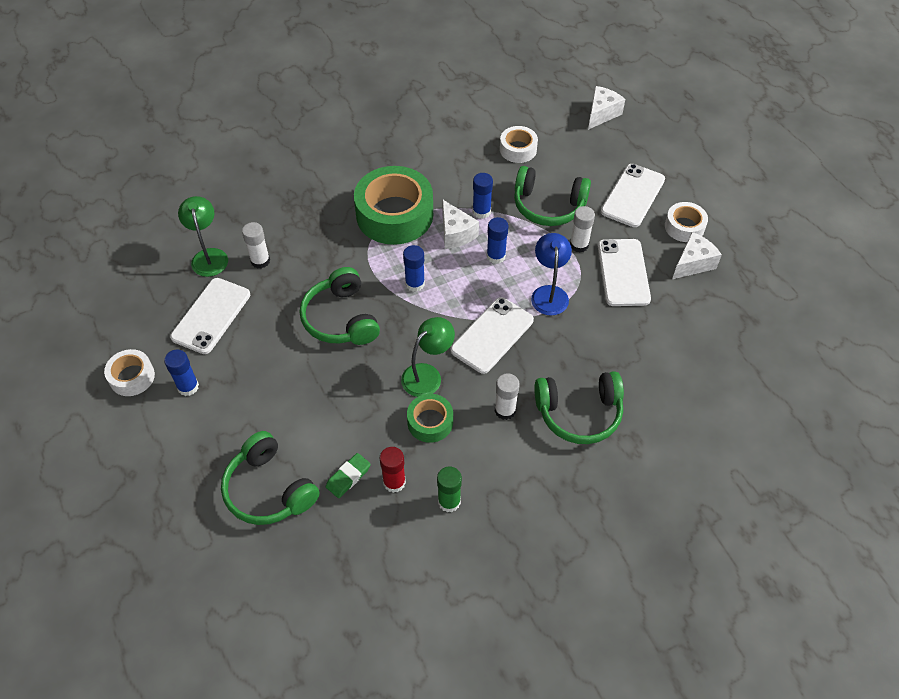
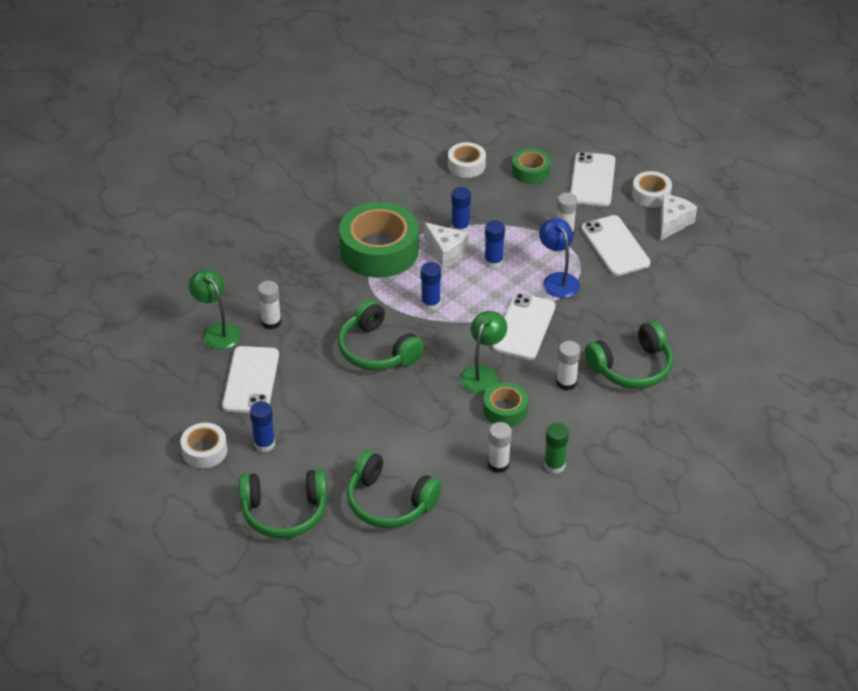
camera: 20 degrees left, 10 degrees down
(348, 477) = (455, 472): green eraser -> none
(394, 482) = (498, 464): red glue stick -> white glue stick
(548, 206) = (520, 207): green headphones -> green headphones (284, 511)
(576, 171) = (531, 171): none -> green tape
(601, 114) = (529, 116): white cheese -> none

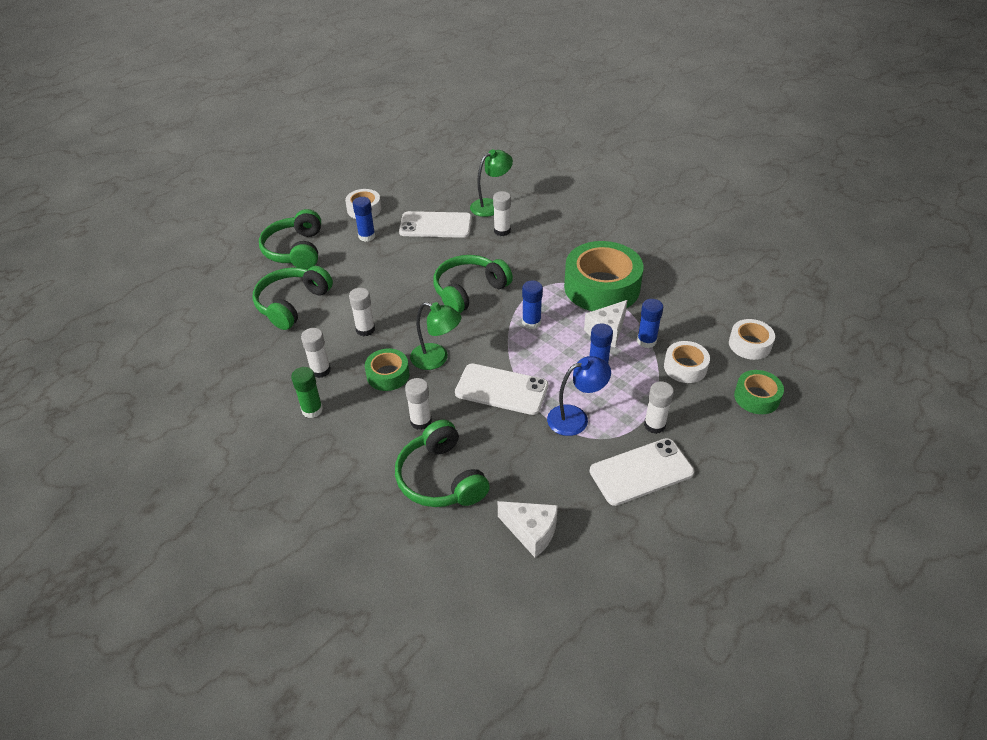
camera: 90 degrees right, 0 degrees up
(436, 432) = (365, 329): none -> white glue stick
(592, 180) = (759, 454): white phone -> none
(651, 195) = (748, 514): white tape -> white tape (685, 367)
(672, 223) = (697, 535): white cheese -> white cheese (531, 532)

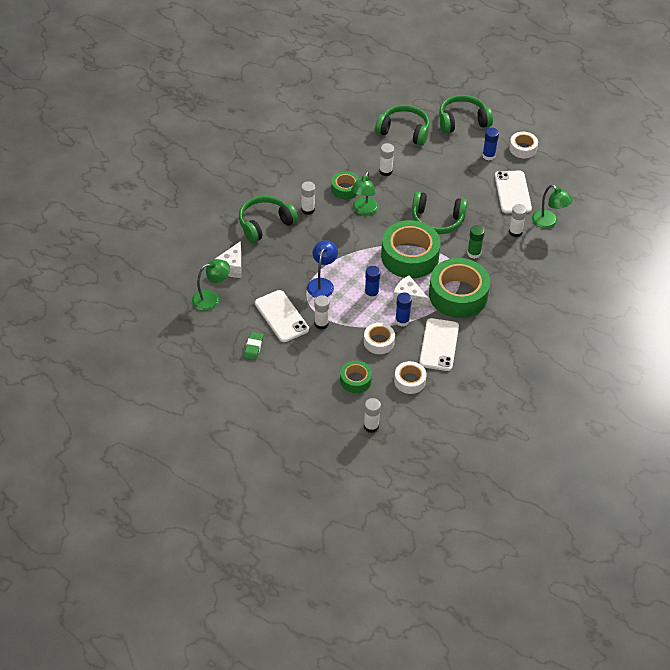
camera: 80 degrees right, 5 degrees up
(312, 410) = (310, 159): green glue stick -> green glue stick (474, 253)
(320, 370) = (344, 157): white glue stick -> white glue stick (371, 426)
(469, 291) = (437, 220): green headphones -> green headphones turned 150 degrees clockwise
(501, 389) = (341, 245): white phone -> white phone (439, 345)
(531, 322) = (410, 256): blue glue stick -> green tape
(576, 417) = (322, 283): blue lamp -> blue lamp turned 135 degrees counterclockwise
(603, 567) = (211, 299): none -> green lamp
(707, 513) = (253, 347): none -> green eraser

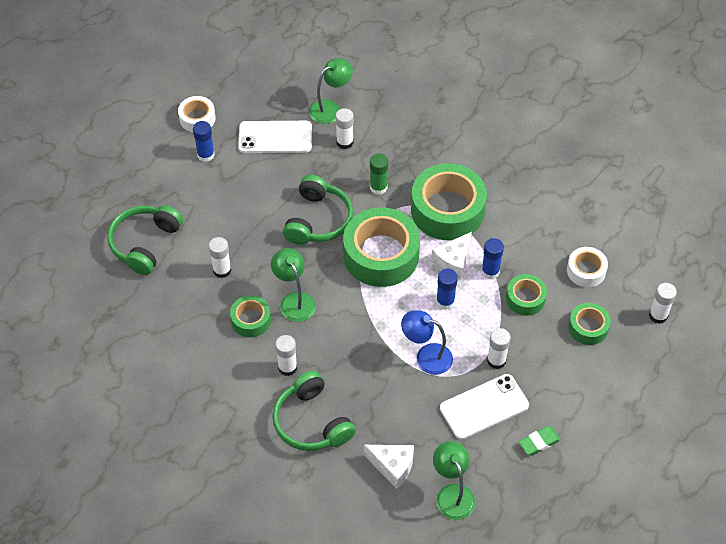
camera: 85 degrees left, 5 degrees up
(253, 347) = (539, 442): green eraser -> green eraser turned 45 degrees counterclockwise
(364, 210) = (294, 300): green lamp -> green lamp turned 135 degrees counterclockwise
(379, 342) = (525, 298): white tape -> green tape
(439, 345) = (528, 236): white phone -> none
(462, 121) = (135, 176): green headphones -> none

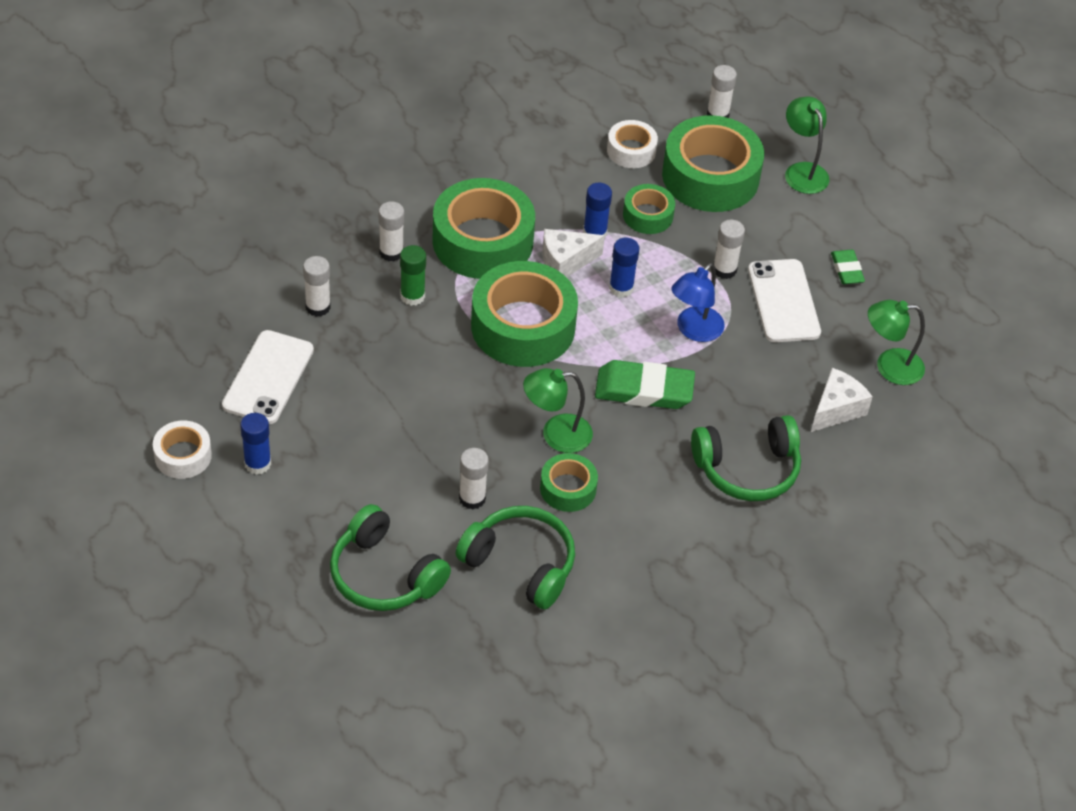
camera: 75 degrees left, 5 degrees down
(287, 367) = (657, 470): white glue stick -> white glue stick (391, 252)
(318, 220) = (436, 373): green headphones -> green headphones (520, 564)
(330, 108) = (249, 304): green lamp -> green lamp (802, 171)
(356, 340) = (644, 390): none -> green eraser
(453, 262) = (565, 262): white cheese -> white cheese turned 105 degrees clockwise
(588, 327) = (710, 176): green tape -> green tape, size x1.97

